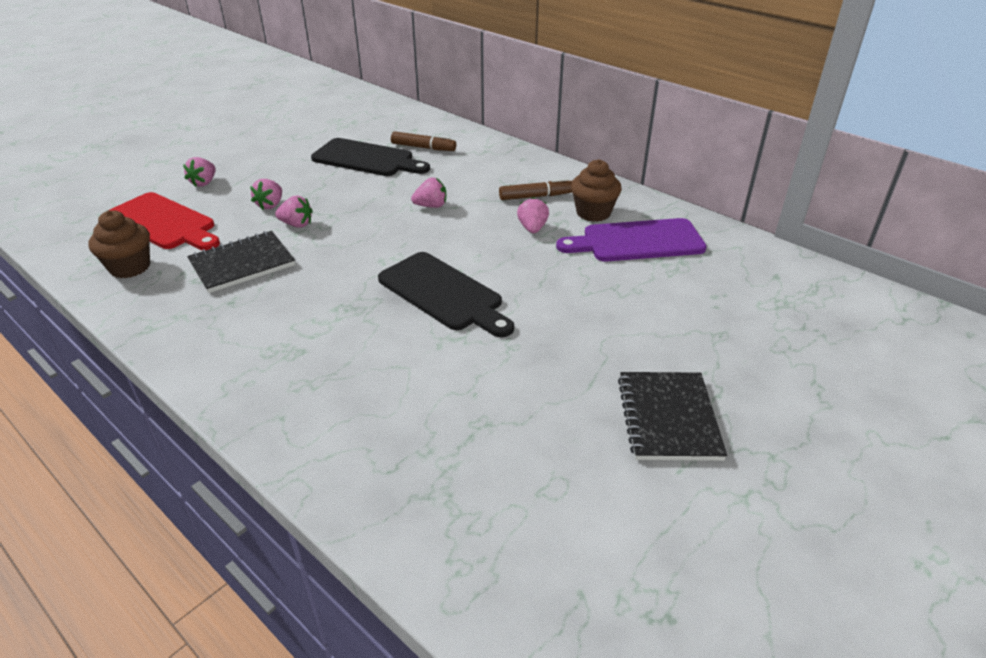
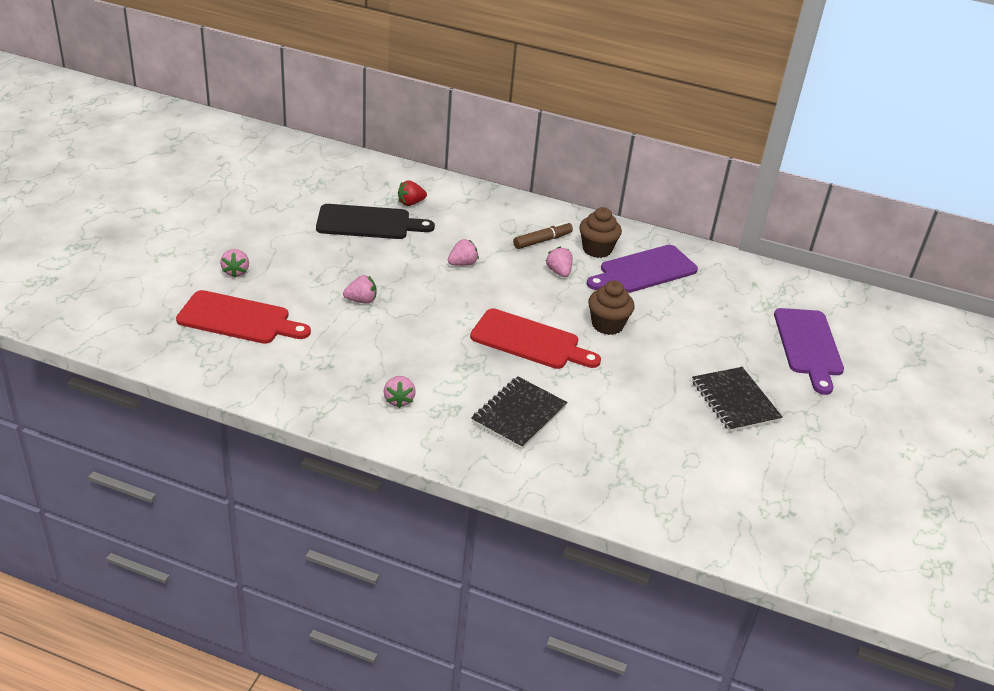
camera: 25 degrees left, 0 degrees up
(130, 267) = (251, 366): brown cupcake -> brown cupcake (607, 325)
(242, 264) = (347, 345): black notebook -> black notebook (519, 414)
(270, 205) = (321, 285): pink strawberry -> pink strawberry (399, 400)
(423, 148) = (411, 203): brown marker -> red strawberry
(443, 294) = (529, 341): black cutting board -> red cutting board
(819, 364) = (808, 346): none -> purple cutting board

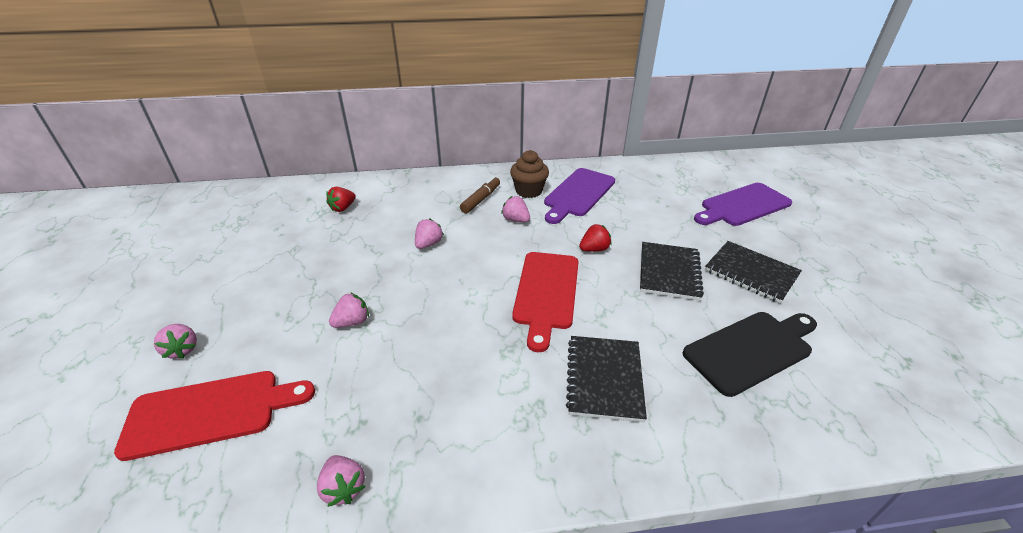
camera: 25 degrees left, 0 degrees up
(368, 223) = (312, 240): black cutting board -> black cutting board (751, 350)
(399, 400) = (471, 427): pink strawberry -> pink strawberry (343, 488)
(529, 341) = (546, 293): red cutting board -> red cutting board turned 105 degrees clockwise
(607, 325) = (594, 249): brown cupcake -> red strawberry
(656, 370) = (669, 272): none -> black notebook
(808, 346) = (742, 205): purple cutting board -> purple cutting board turned 90 degrees clockwise

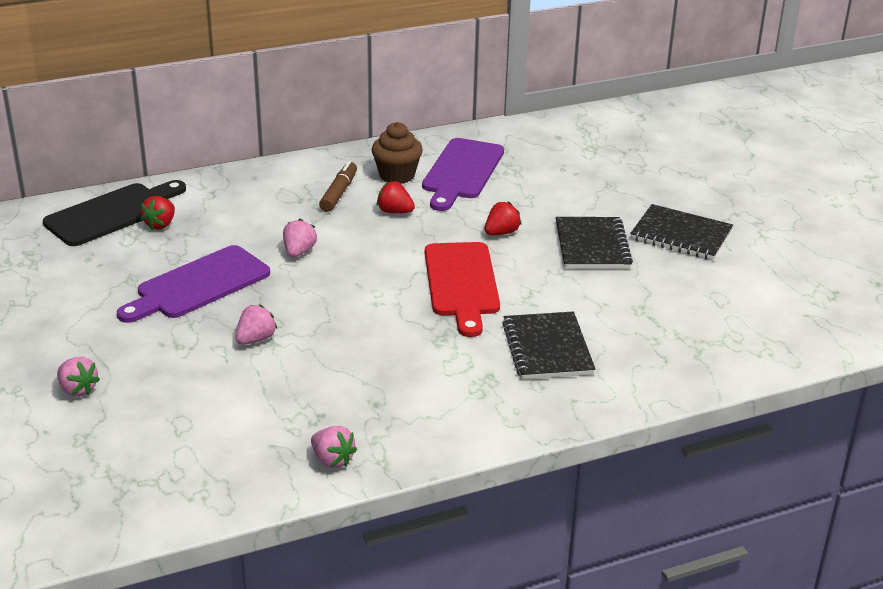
camera: 15 degrees left, 5 degrees down
(210, 412) = (157, 432): red cutting board -> none
(516, 220) = (395, 212): pink strawberry -> red strawberry
(742, 205) = (665, 163): purple cutting board -> purple cutting board (198, 285)
(751, 350) = (687, 305): black cutting board -> black cutting board (113, 213)

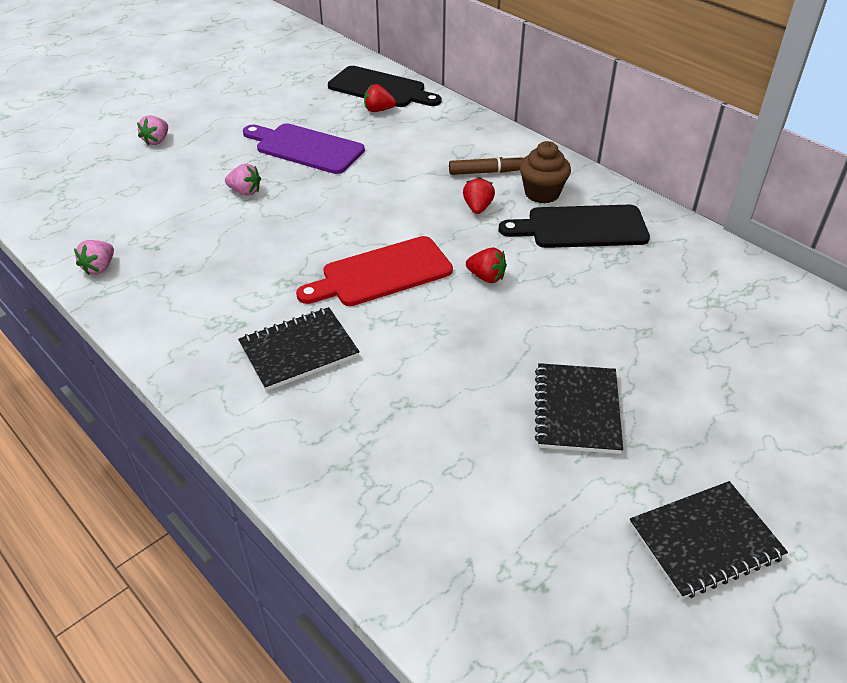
camera: 70 degrees right, 10 degrees up
(299, 252) = (379, 178): pink strawberry -> none
(461, 172) = (581, 227): purple cutting board -> black cutting board
(592, 246) = (504, 343): black notebook -> black notebook (705, 541)

